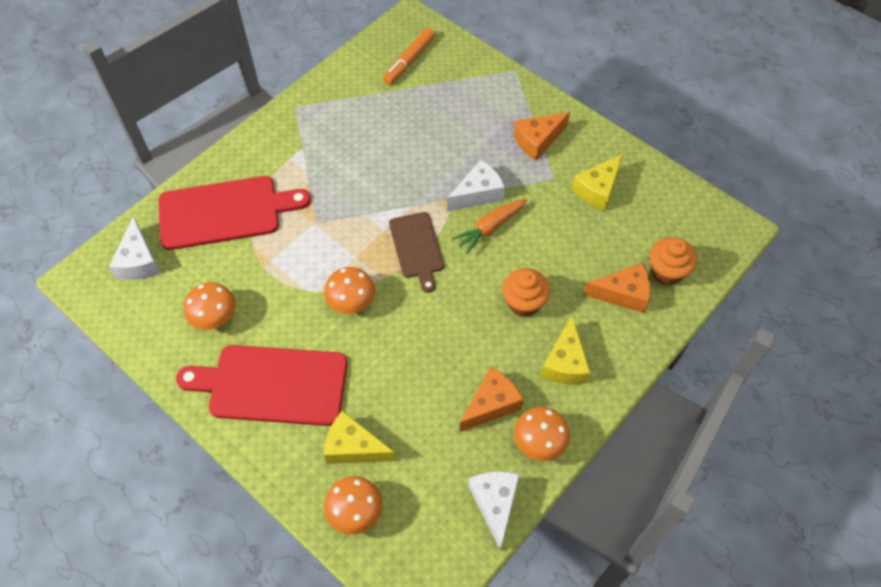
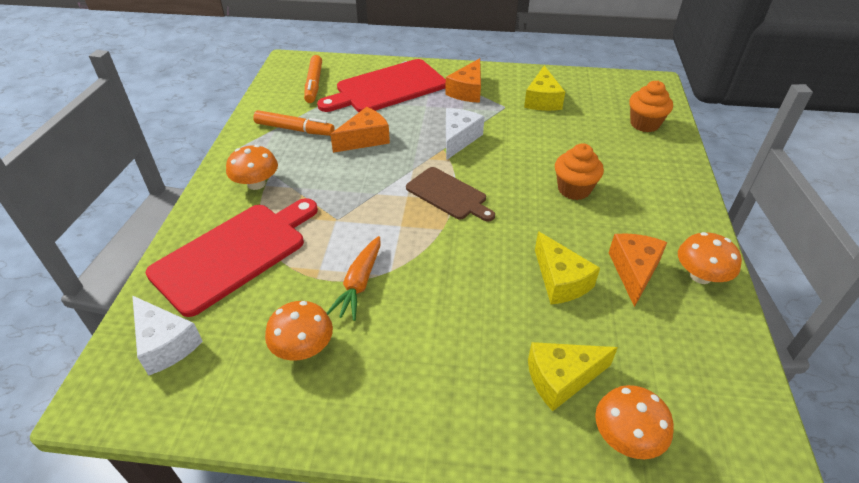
camera: 35 degrees left, 15 degrees down
(272, 385) = (425, 374): red cutting board -> red cutting board (387, 88)
(351, 301) = (432, 261): orange mushroom -> orange mushroom (256, 184)
(353, 109) = (294, 129): none -> orange marker
(490, 228) = (492, 155): orange carrot -> orange carrot (359, 284)
(495, 504) = (727, 344): white cheese -> none
(565, 363) = (650, 212): yellow cheese -> yellow cheese (560, 280)
(623, 294) = (634, 149): orange cheese -> orange cheese (365, 139)

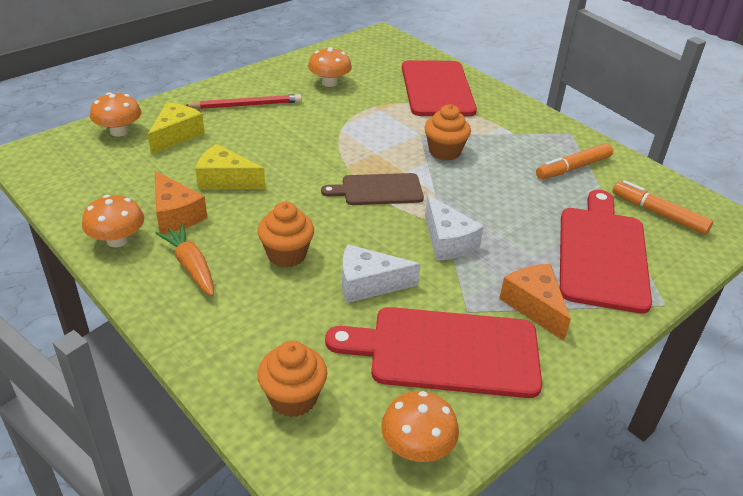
camera: 130 degrees right, 5 degrees down
(165, 344) = (392, 55): white cheese -> white cheese (368, 284)
(256, 184) = (508, 124): orange mushroom -> orange mushroom (417, 447)
(349, 193) = (444, 152): none -> orange cupcake
(359, 284) = (347, 115): orange carrot -> orange carrot (191, 266)
(365, 139) = (513, 193): orange cheese -> none
(437, 377) = (246, 105): none -> red pencil
(542, 100) = (446, 352): yellow cheese -> red cutting board

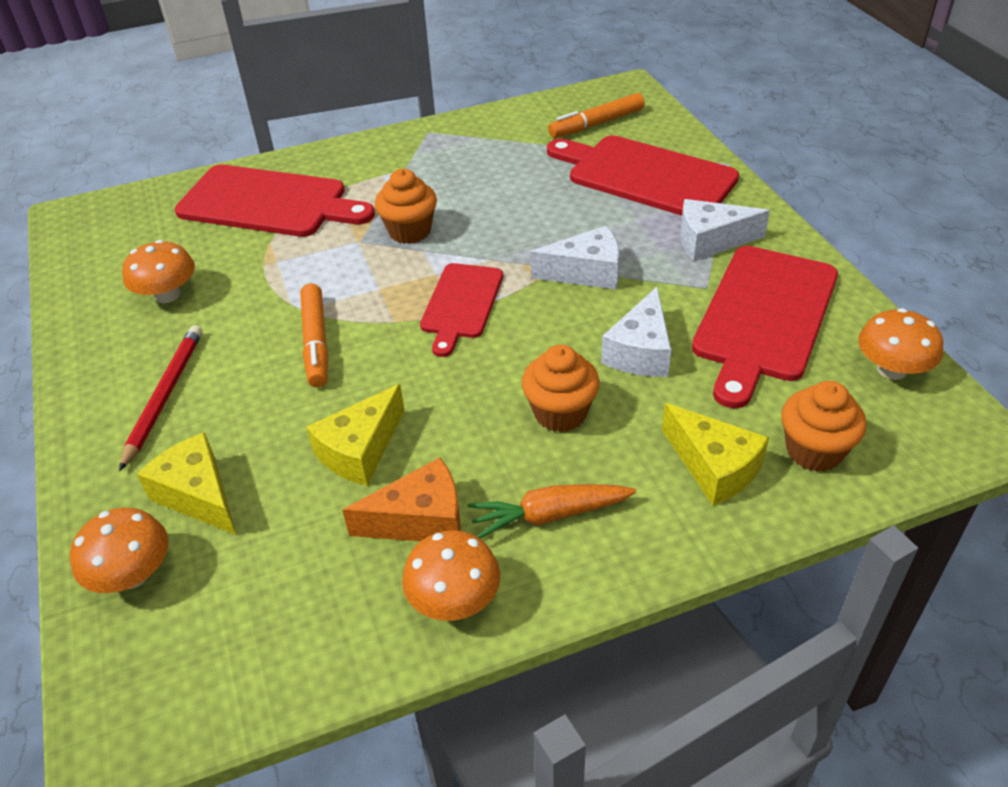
camera: 65 degrees left, 5 degrees up
(257, 340) = (714, 467): none -> yellow cheese
(378, 190) = (461, 304): brown cutting board -> red cutting board
(534, 306) = (711, 241): orange cheese -> white cheese
(573, 168) = (494, 150): orange marker -> orange marker (316, 342)

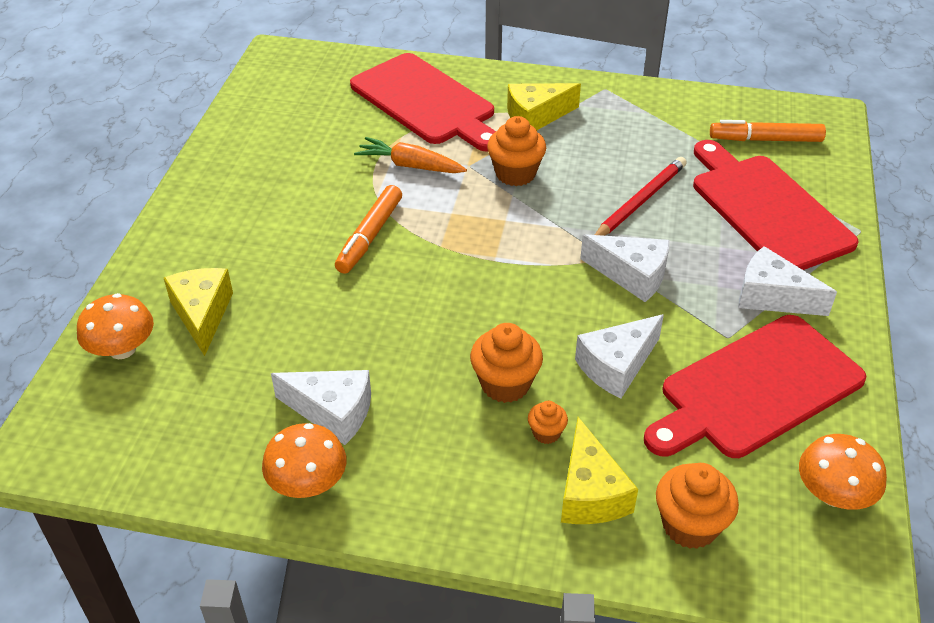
camera: 30 degrees right, 0 degrees up
(164, 396) = (235, 229): red pencil -> red pencil (640, 201)
(167, 295) = (296, 149): orange mushroom -> none
(360, 450) = (333, 337): yellow cheese -> yellow cheese (536, 117)
(420, 519) = (332, 412): orange cheese -> white cheese
(461, 304) = (504, 256): red cutting board -> none
(549, 515) = (426, 460): orange carrot -> orange carrot (410, 165)
(633, 437) = (546, 433): none -> orange cupcake

